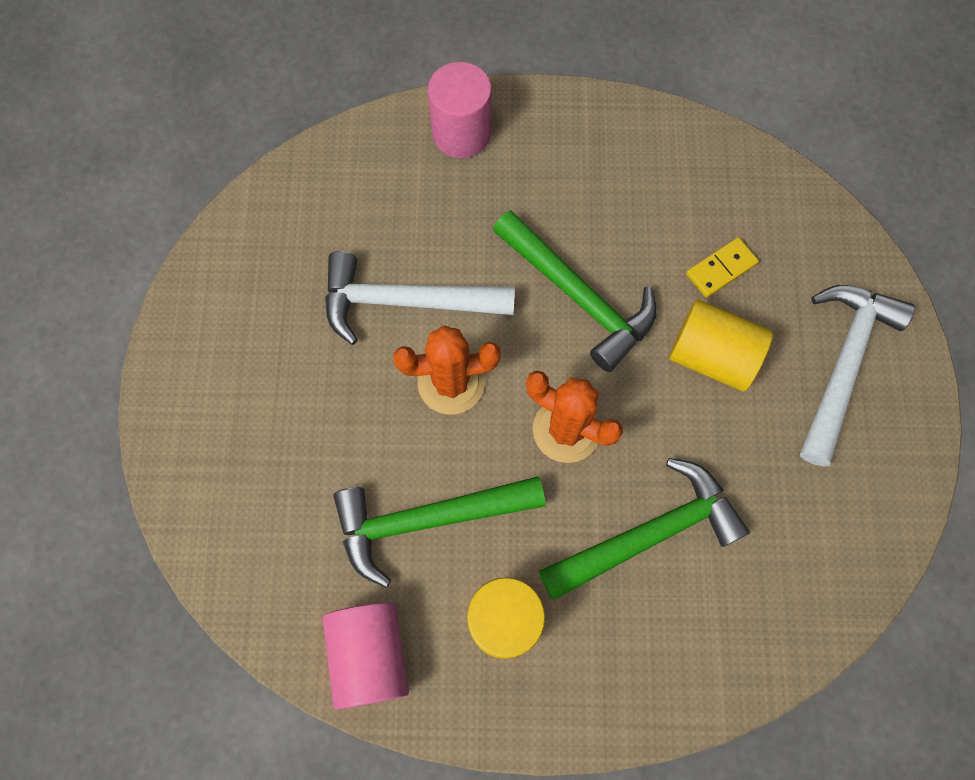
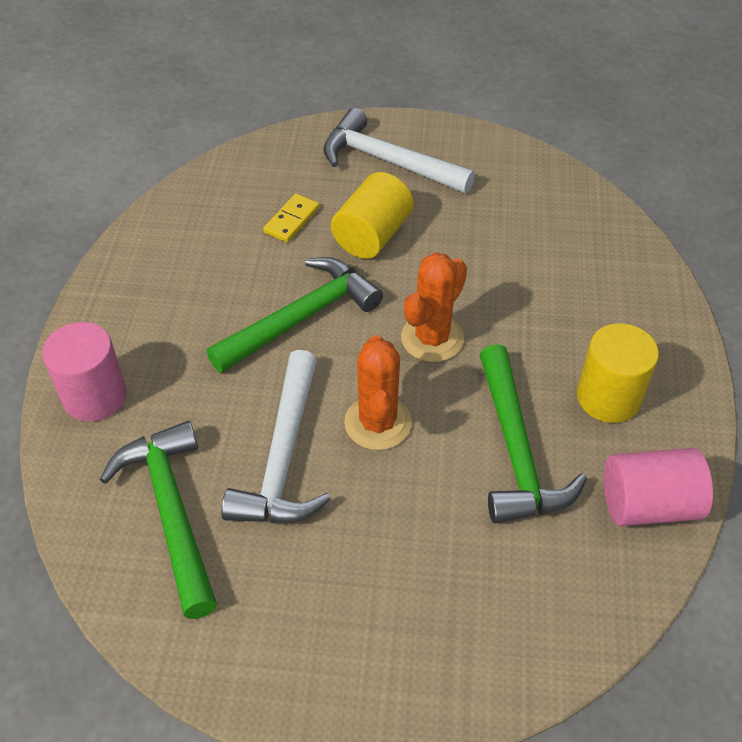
camera: 85 degrees left, 20 degrees down
(649, 534) = (528, 292): green hammer -> green hammer (172, 512)
(721, 269) = (291, 220): yellow domino -> yellow domino turned 60 degrees clockwise

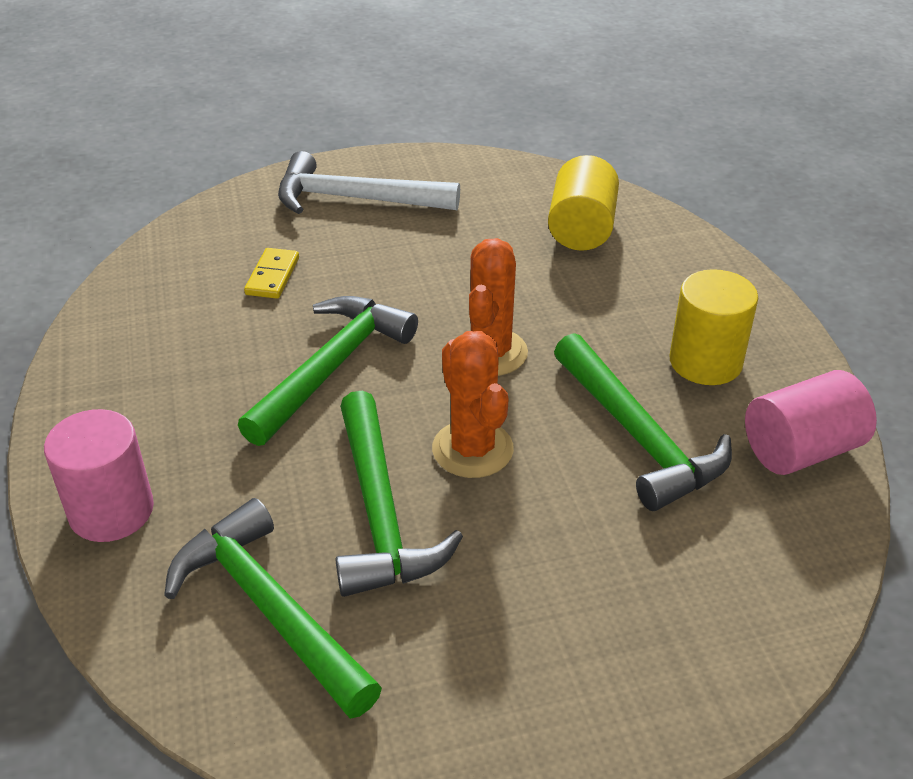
camera: 20 degrees left, 10 degrees down
(283, 456) = (379, 512): white hammer -> green hammer
(372, 235) = (373, 271): yellow cylinder -> yellow cylinder (581, 229)

